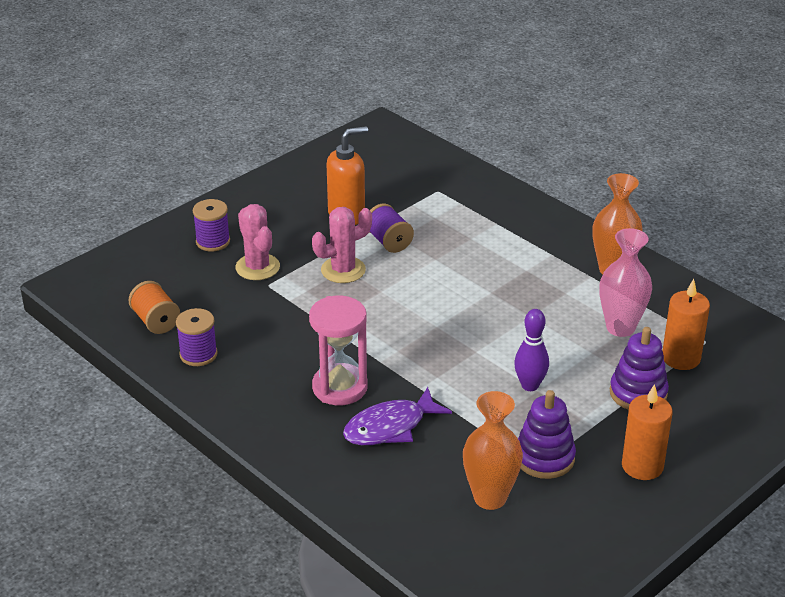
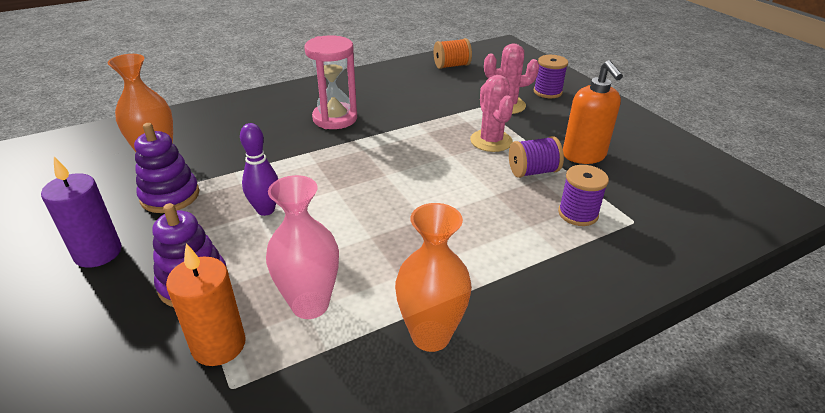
camera: 105 degrees right, 0 degrees up
(198, 354) = (407, 75): purple spool -> purple spool (578, 214)
(390, 427) = (274, 131): purple fish -> none
(642, 466) = (98, 253): orange candle -> purple candle

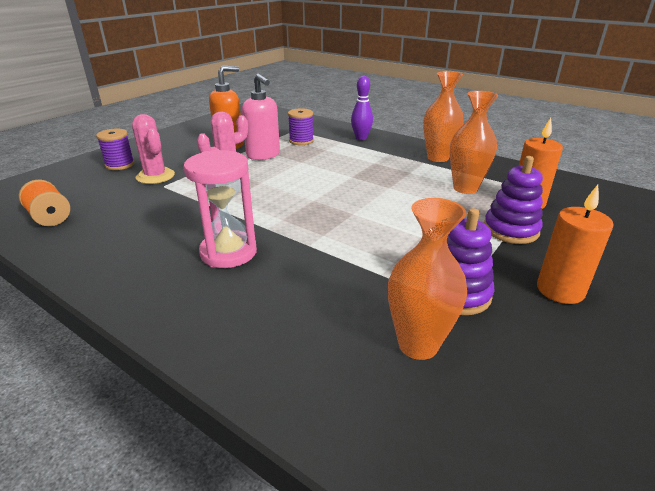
camera: 115 degrees left, 5 degrees down
(98, 253) = (560, 290): purple candle -> orange candle
(265, 210) = (411, 233): purple bowling pin -> purple bowling pin (361, 138)
(310, 305) = (465, 188): pink vase -> orange vase
(533, 171) = (263, 155): purple spool -> pink soap dispenser

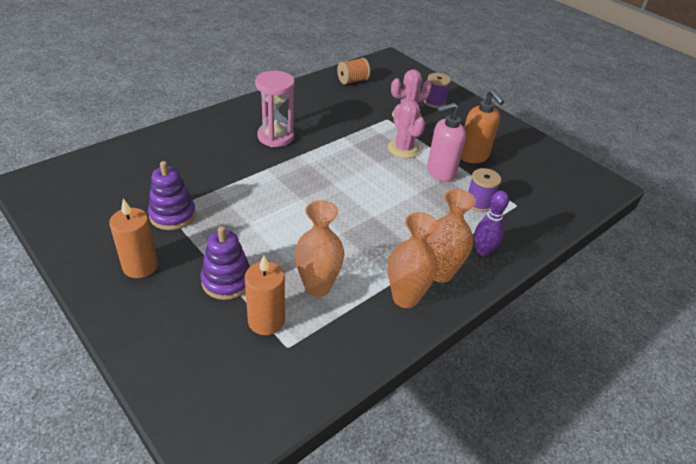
camera: 100 degrees right, 10 degrees up
(418, 345) = (145, 185): orange vase -> orange vase (440, 273)

